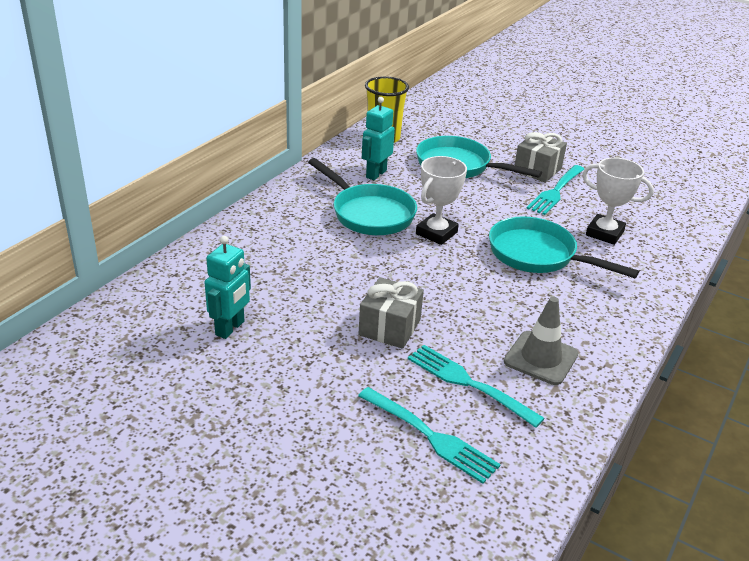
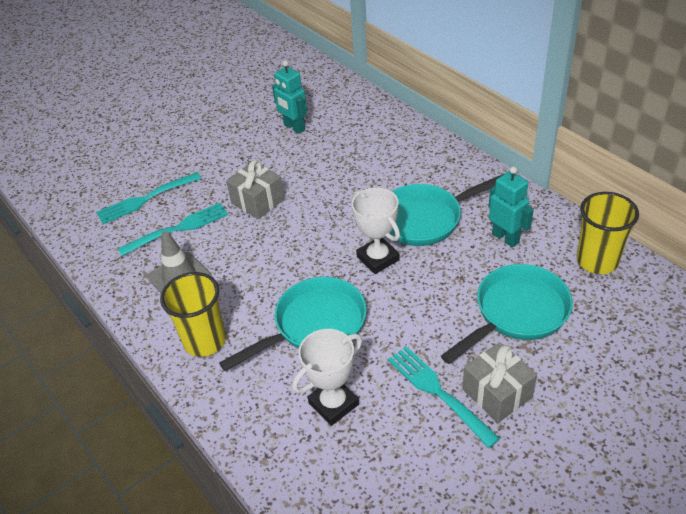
camera: 115 degrees right, 10 degrees up
(604, 316) = (205, 341): none -> yellow cup

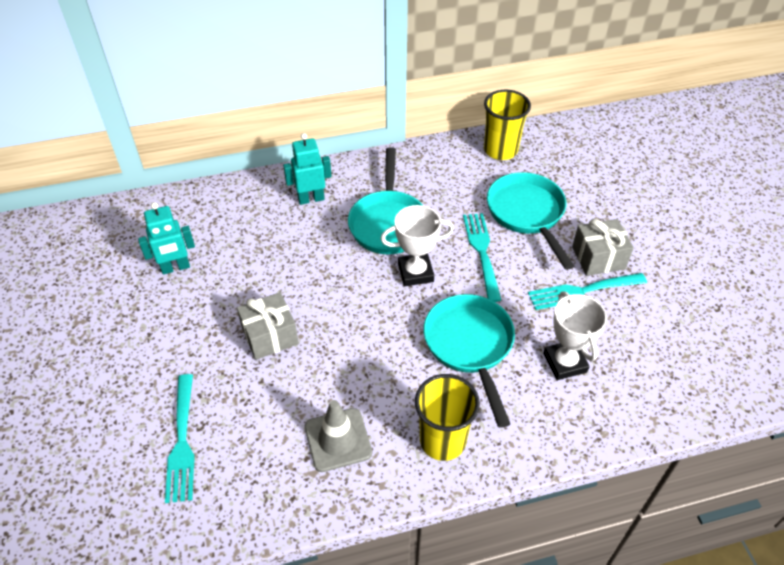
camera: 70 degrees left, 5 degrees up
(177, 229) = (260, 422): turquoise fork -> turquoise fork (482, 253)
(505, 238) = (444, 186): turquoise robot -> turquoise robot (311, 199)

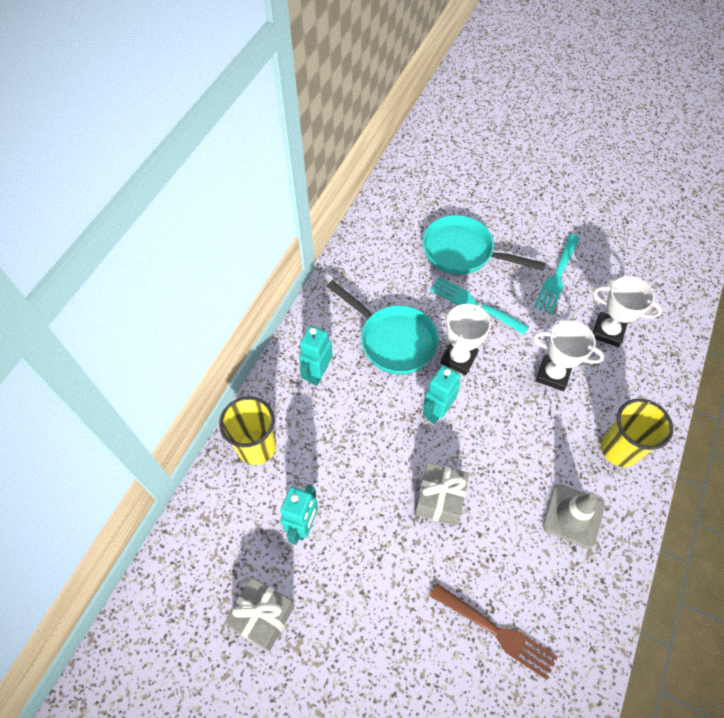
camera: 50 degrees left, 10 degrees up
(182, 441) = (495, 631): turquoise fork -> brown fork
(349, 288) = (436, 411): none -> turquoise robot
(470, 346) = (553, 374): turquoise pan -> white trophy
(500, 150) = (385, 219): yellow cup -> yellow cup (257, 447)
(598, 258) = (536, 245): grey gift -> grey gift (263, 616)

